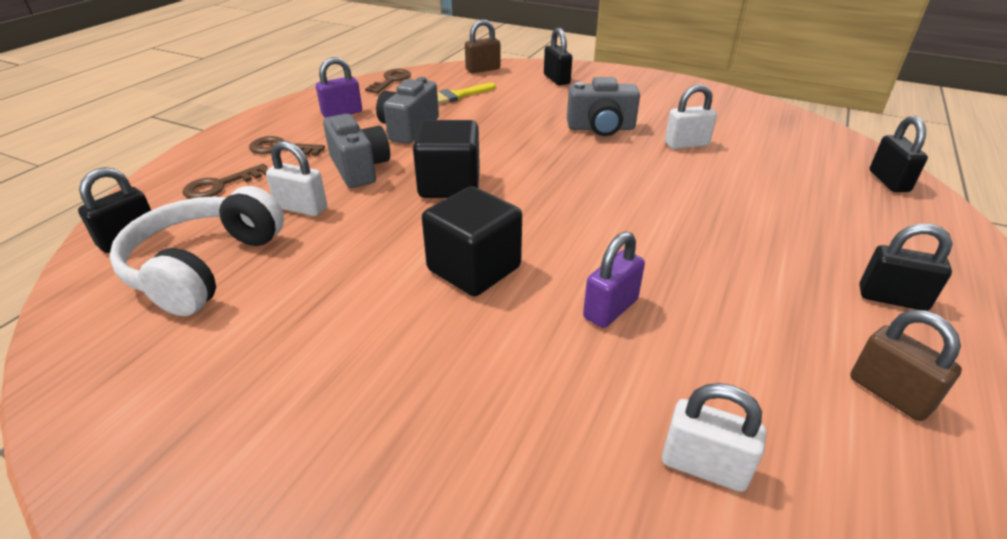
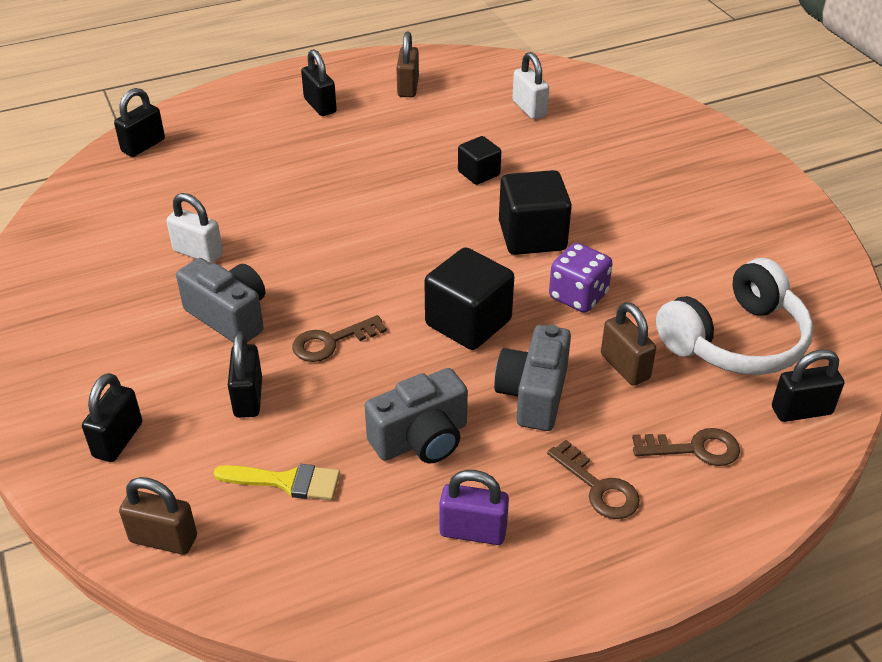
camera: 140 degrees left, 5 degrees up
(301, 208) = (625, 367): white padlock -> brown padlock
(380, 238) = (578, 296): none -> purple dice
(391, 80) = (326, 595): brown key -> brown key (331, 342)
(526, 108) = (248, 398): none -> black padlock
(610, 309) = (479, 173): purple padlock -> black cube

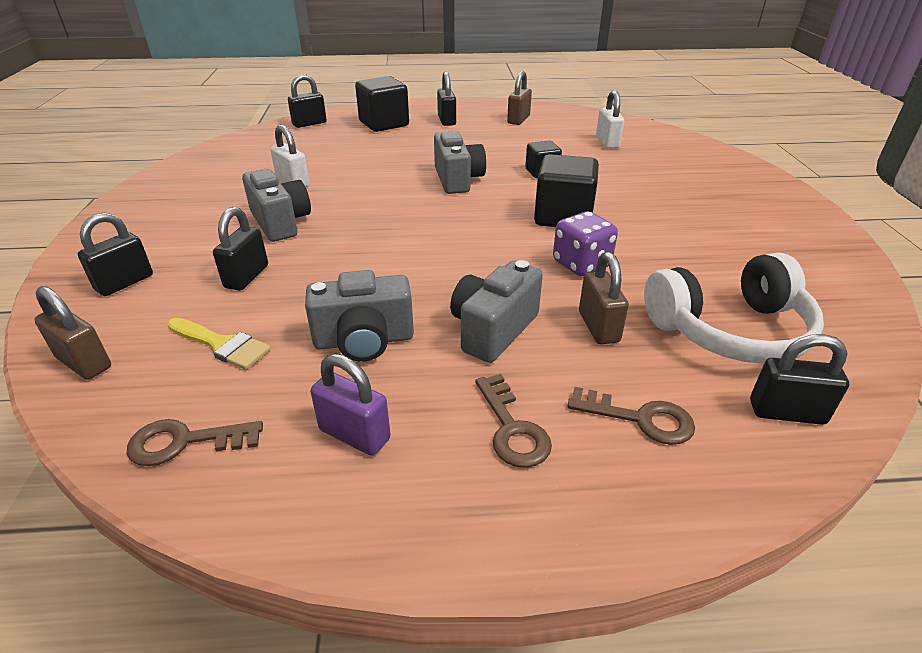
camera: 20 degrees right, 5 degrees down
(331, 342) = (344, 253): brown key -> brown key (185, 442)
(391, 206) = (457, 180): none -> grey camera
(468, 323) = (468, 263): black cube -> black cube (384, 124)

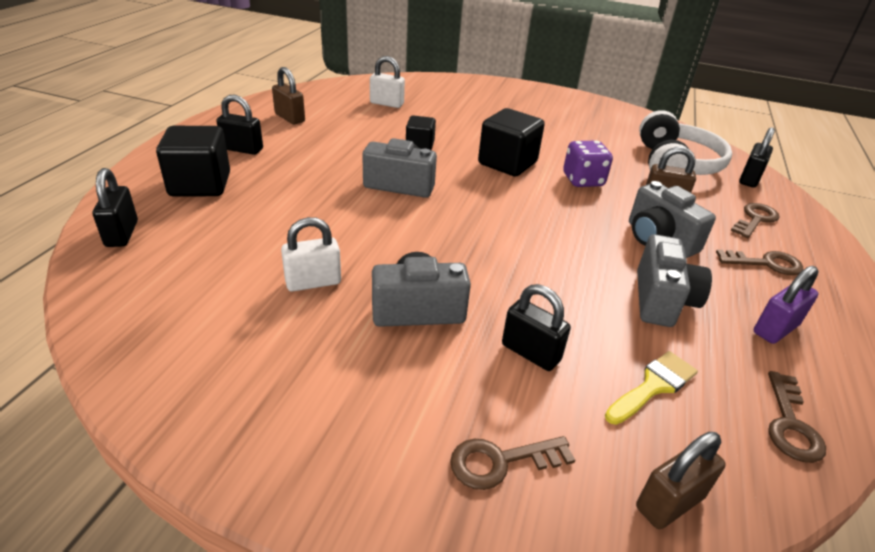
camera: 70 degrees left, 0 degrees up
(125, 283) = (501, 461): black padlock -> brown key

